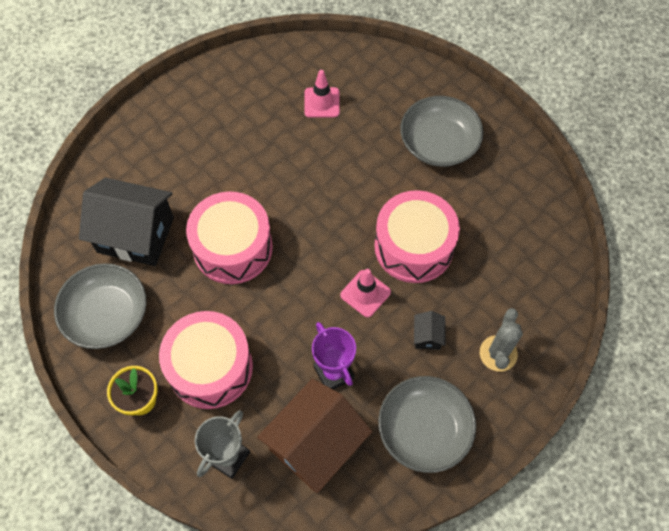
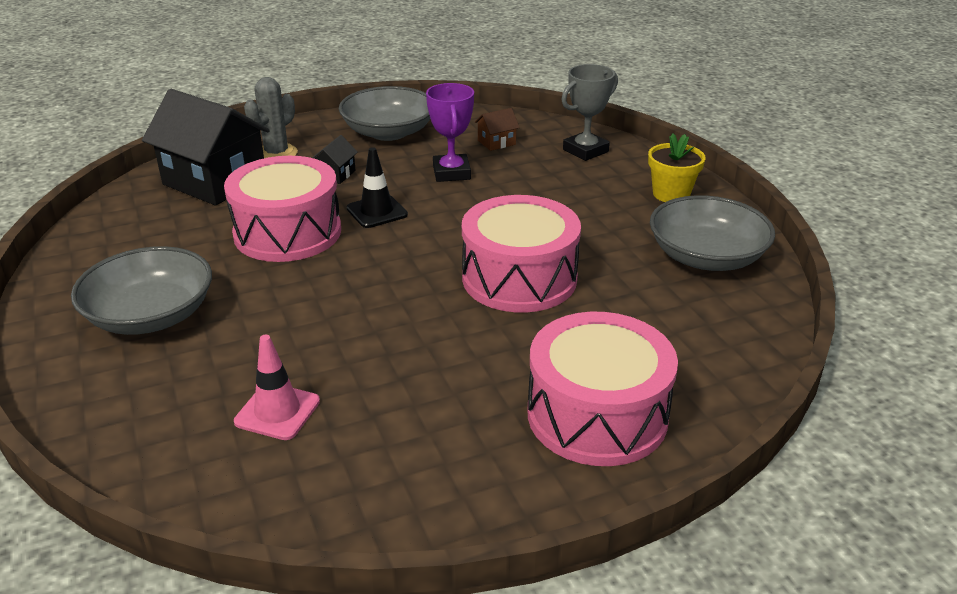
camera: 160 degrees left, 30 degrees down
(135, 235) = (657, 319): black house -> black house (215, 181)
(210, 367) = (585, 199): pink drum -> pink drum (597, 415)
(315, 444) = (496, 142): brown house -> brown house, size x0.42
(365, 293) = (377, 212): pink traffic cone -> black traffic cone

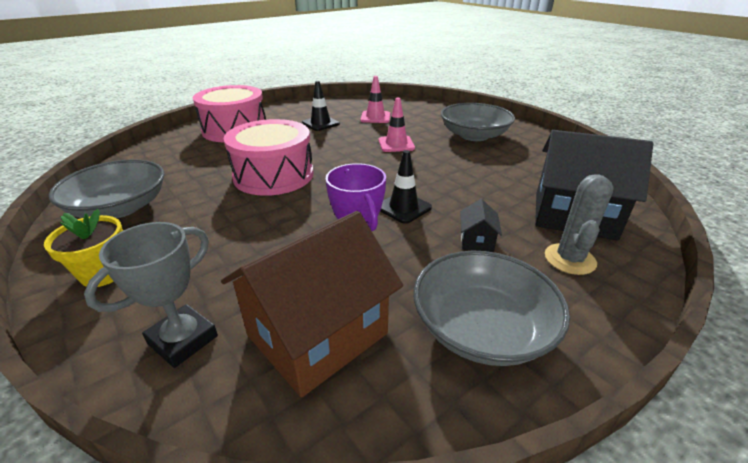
camera: 165 degrees right, 0 degrees up
(287, 232) = (455, 182): pink drum -> none
(303, 314) = (396, 144): none -> pink traffic cone
(409, 407) = (320, 123): none -> black traffic cone
(496, 142) = (317, 334): brown house -> brown house, size x2.41

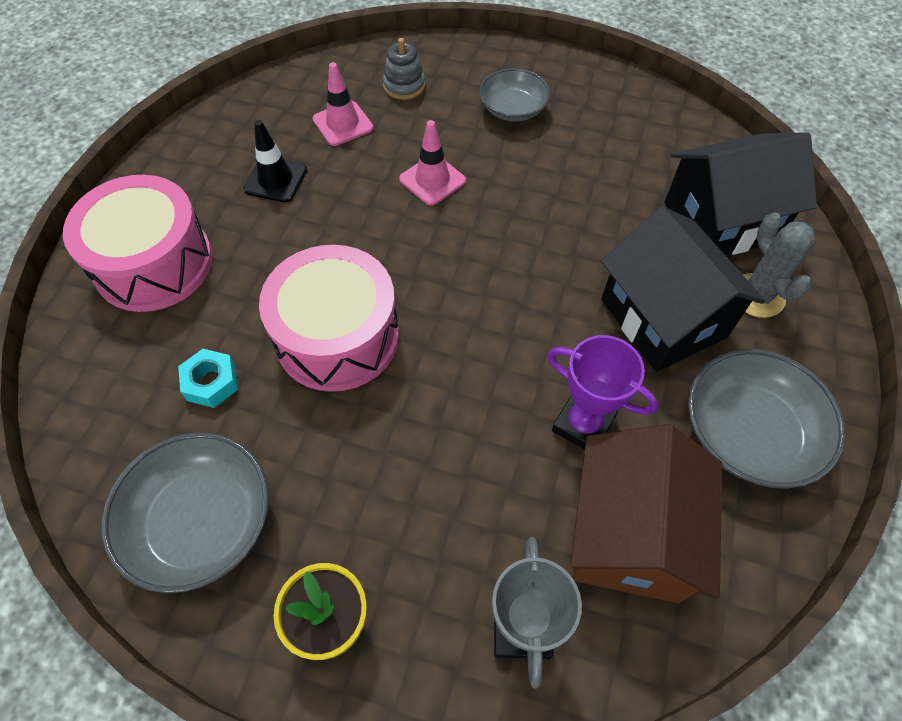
camera: 35 degrees left, 25 degrees up
(199, 168) = (211, 382): none -> turquoise nut
(403, 207) = (551, 307): black traffic cone -> none
(422, 115) = (404, 85): none -> grey stacking toy
(474, 135) = (513, 109): grey bowl -> grey bowl, size x0.64
(476, 240) = (663, 318): black house -> black house, size x2.41

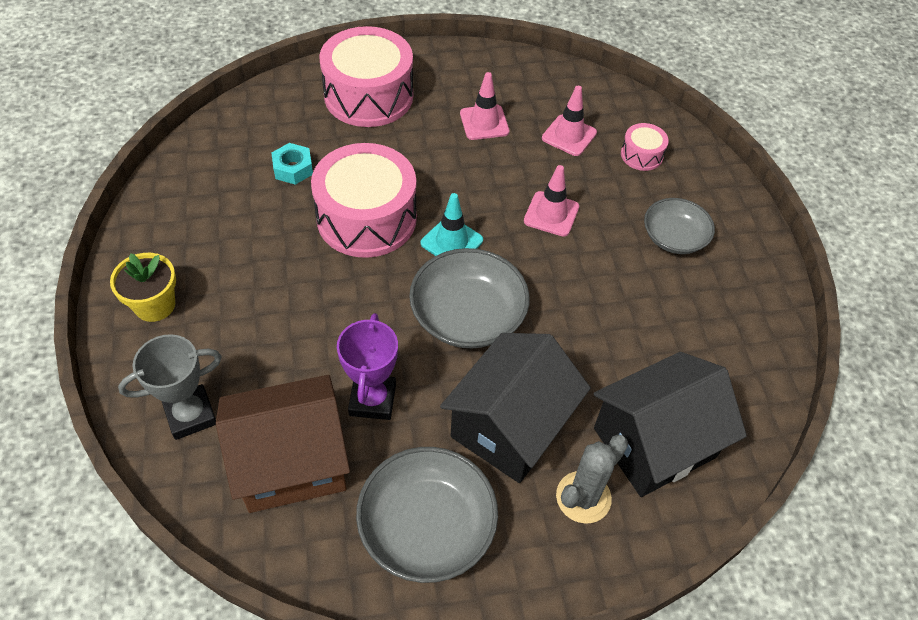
camera: 60 degrees right, 5 degrees down
(201, 522) = (193, 210): grey bowl -> grey bowl (468, 315)
(275, 180) = (484, 122): black traffic cone -> pink traffic cone
(404, 85) = (641, 155): grey stacking toy -> pink drum
(418, 273) = (451, 242): none -> turquoise traffic cone
(720, 222) = (654, 443): black house -> black house turned 75 degrees counterclockwise

